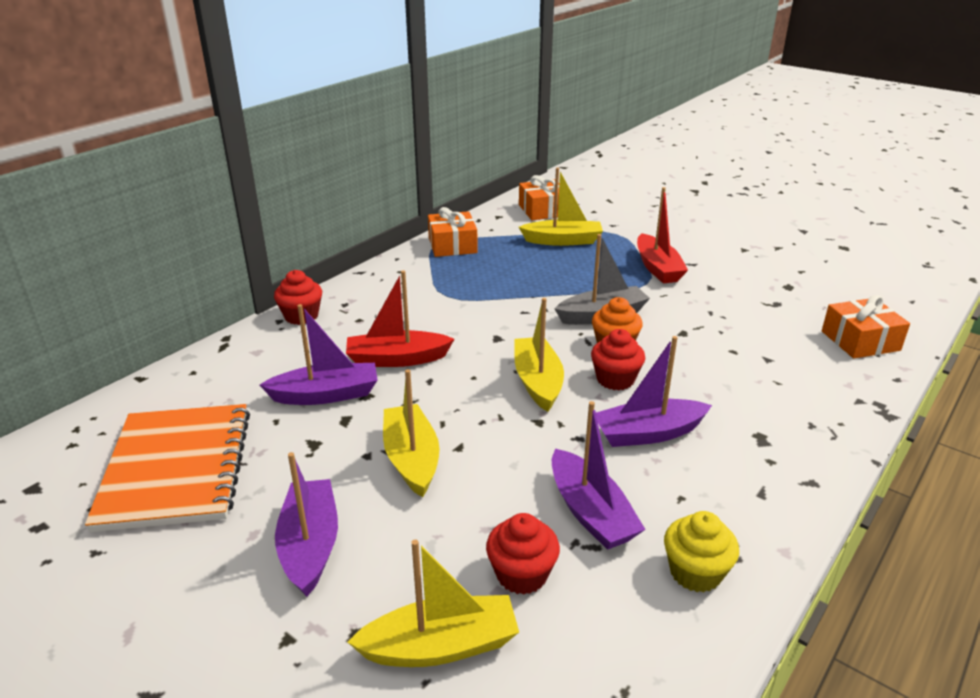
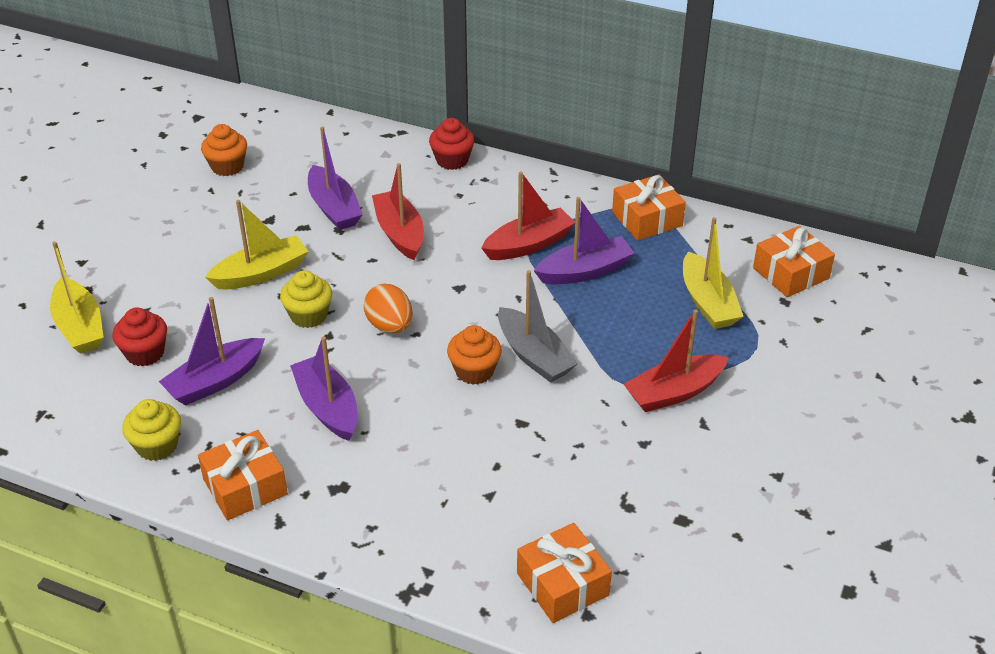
camera: 75 degrees right, 10 degrees up
(176, 468) = (227, 166): orange notebook -> orange cupcake
(310, 545) = (160, 248): purple boat -> purple boat (584, 271)
(455, 297) = (528, 244): none -> red boat
(501, 431) = (309, 315): none -> yellow cupcake
(537, 382) = (390, 326): yellow boat -> orange egg
(615, 379) = (410, 377): red cupcake -> none
(762, 502) = (245, 487): none -> orange gift

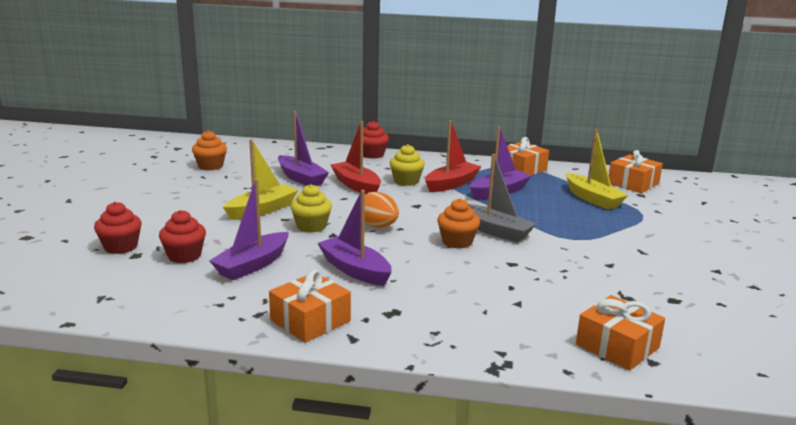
camera: 15 degrees left, 20 degrees down
(80, 326) = (121, 247): yellow boat -> red cupcake
(157, 446) = (218, 305): yellow cupcake -> yellow cupcake (406, 181)
(674, 392) = (608, 239): red boat -> none

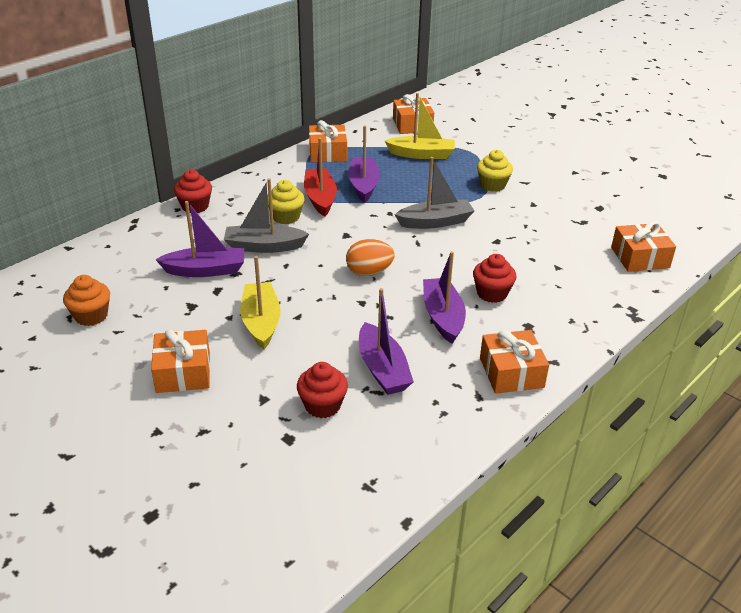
camera: 55 degrees left, 15 degrees up
(121, 247) = (257, 444): red cupcake -> red cupcake (492, 293)
(179, 204) = (183, 372): none -> orange gift
(311, 226) = (332, 307): yellow cupcake -> yellow cupcake (492, 185)
(355, 270) = (443, 317): purple boat -> purple boat turned 90 degrees clockwise
(356, 185) = (264, 246): red boat -> grey boat
(457, 242) = (438, 247): orange cupcake -> none

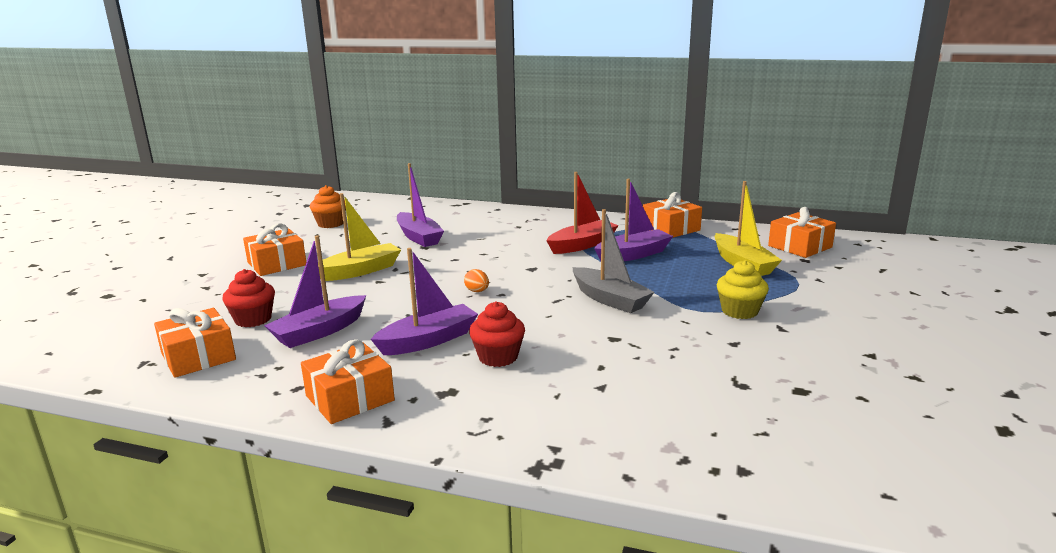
camera: 65 degrees right, 15 degrees down
(195, 206) = (508, 212): red cupcake -> none
(264, 246) = (475, 245): grey boat -> none
(286, 217) = (532, 241): yellow cupcake -> none
(369, 272) = (477, 291): orange egg -> orange egg, size x0.57
(640, 258) = (704, 447): orange gift -> orange gift (198, 356)

